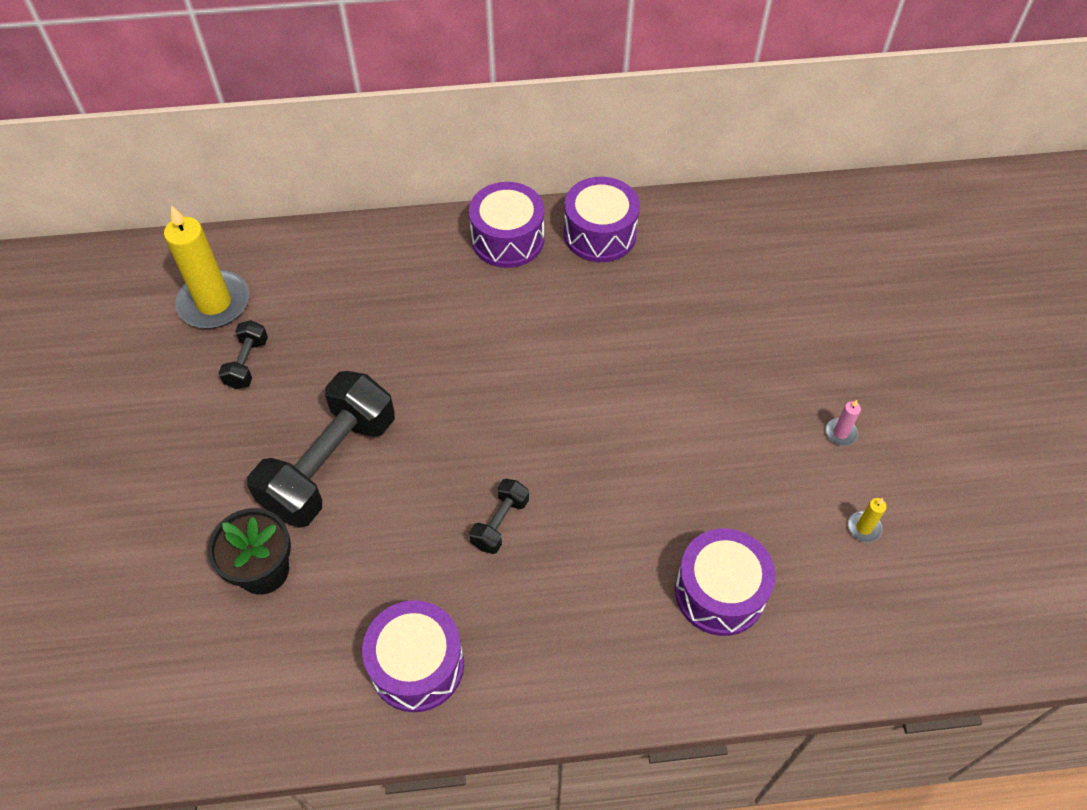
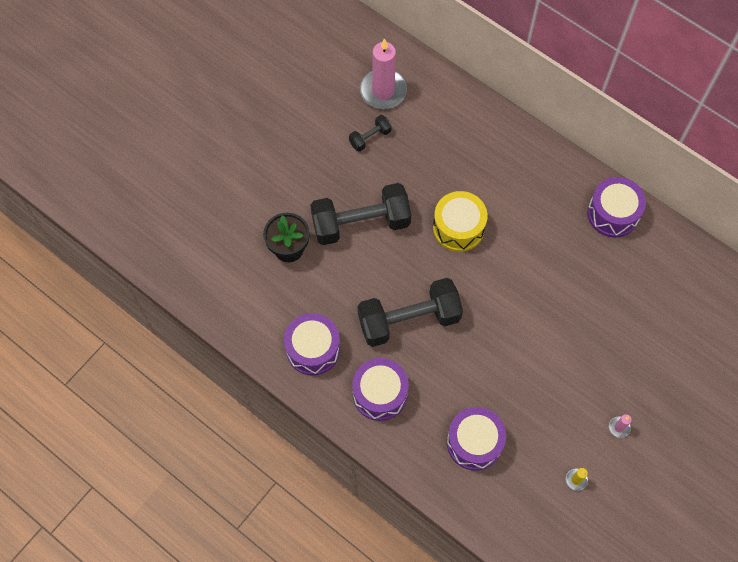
camera: 45 degrees right, 10 degrees up
(214, 303) = (383, 91): yellow candle -> pink candle
(452, 376) = (458, 228): none -> yellow drum
(500, 523) = (409, 320): black dumbbell -> black dumbbell, size x2.19
(507, 239) = (560, 176): purple drum -> purple drum (380, 394)

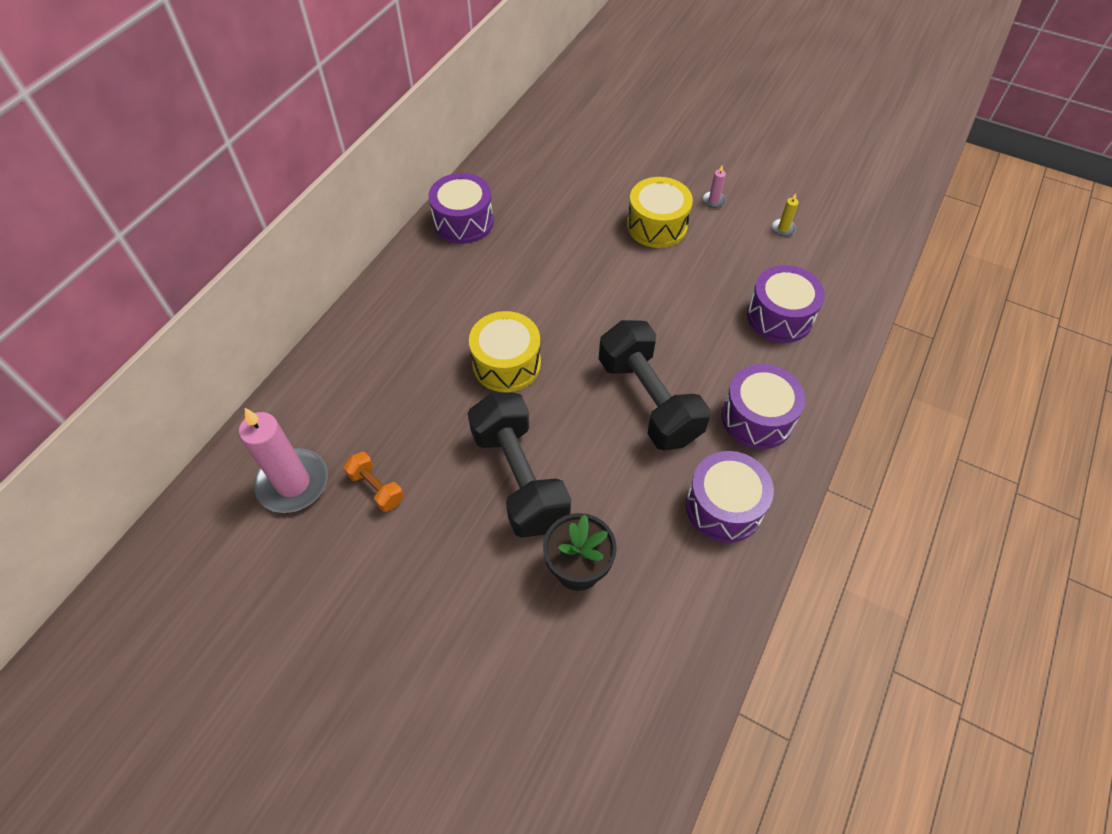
camera: 100 degrees left, 10 degrees down
(370, 138) = (376, 488): black dumbbell -> orange dumbbell
(591, 369) = (657, 225): none -> yellow drum

